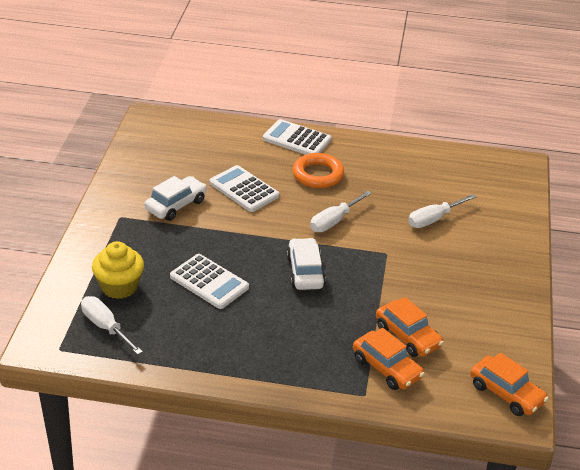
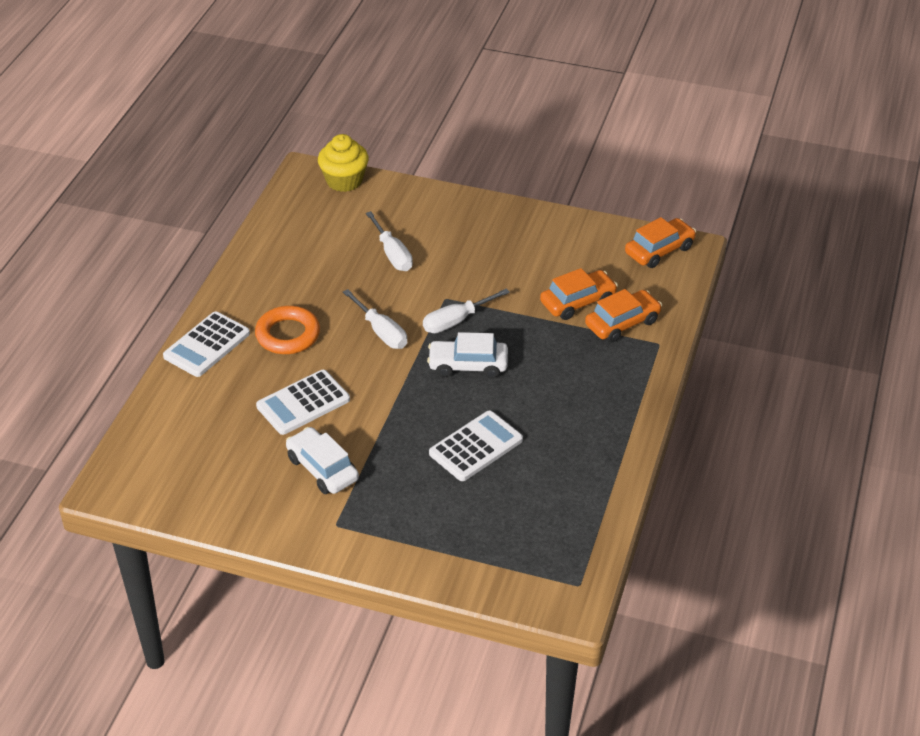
camera: 80 degrees left, 5 degrees up
(106, 327) = (544, 542): white screwdriver -> white screwdriver (456, 321)
(119, 286) = (474, 528): yellow cupcake -> yellow cupcake (344, 181)

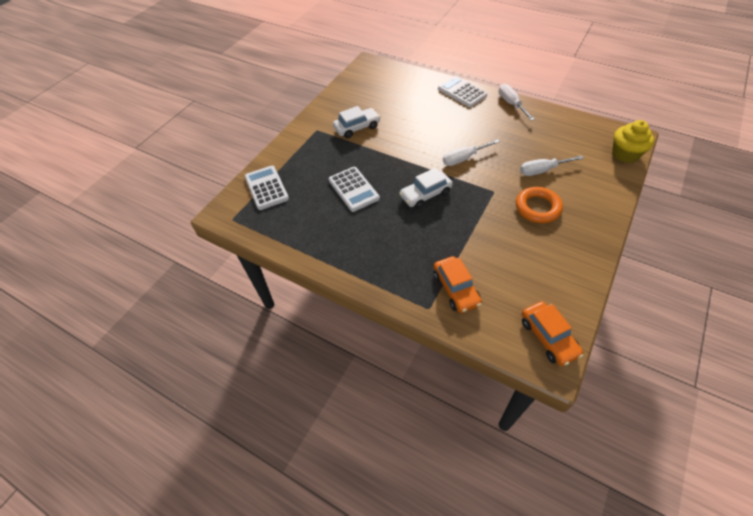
camera: 105 degrees right, 10 degrees up
(288, 335) = (466, 121): orange ring -> orange ring (537, 208)
(303, 403) = (408, 124): white calculator -> white calculator (266, 188)
(456, 321) = (470, 194): white screwdriver -> white screwdriver (511, 104)
(468, 365) = (425, 194): white car -> white car turned 135 degrees counterclockwise
(578, 302) = (483, 265): orange car -> none

